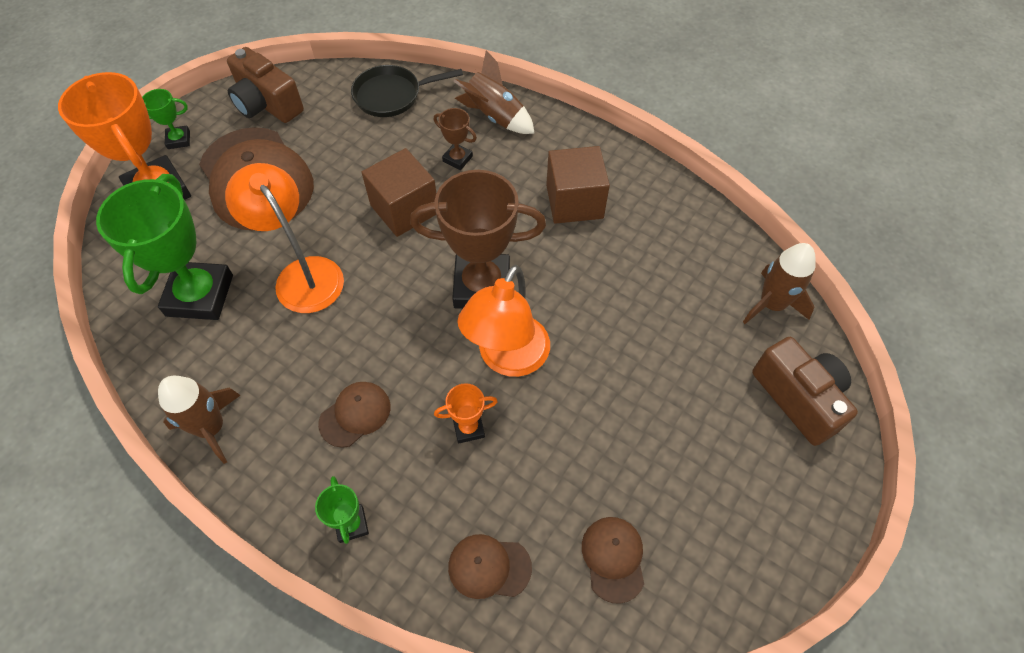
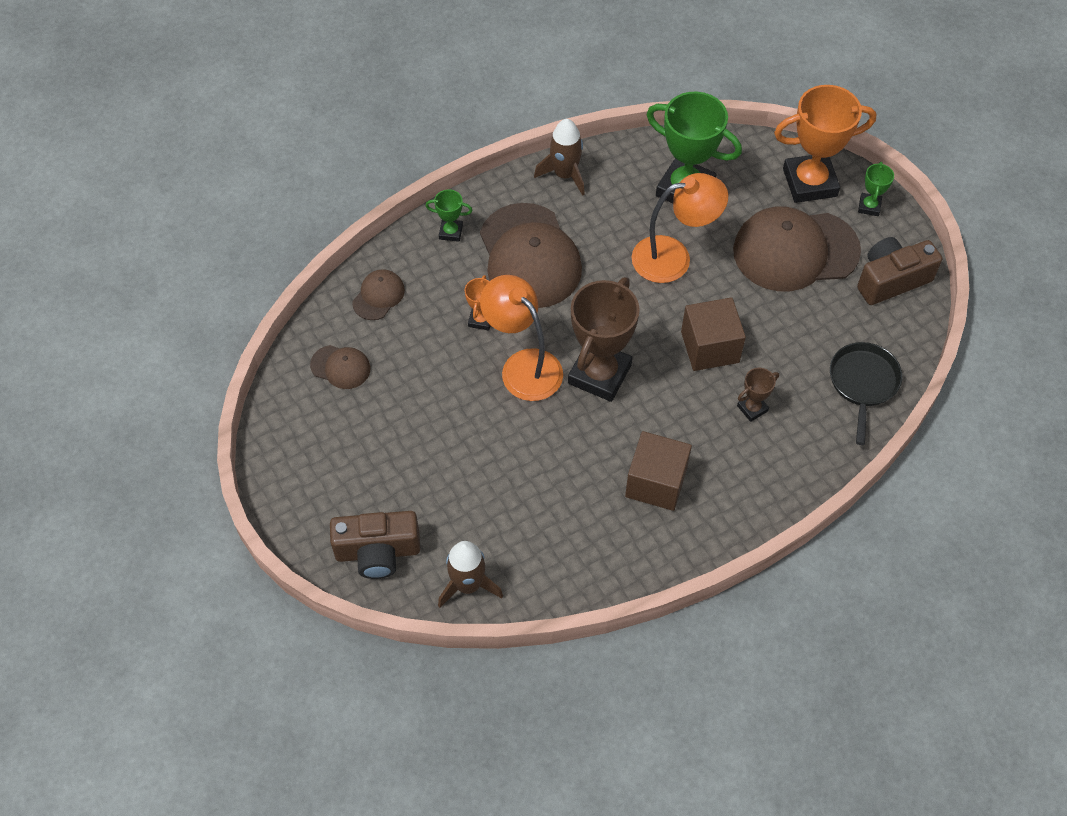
camera: 115 degrees right, 0 degrees up
(355, 414) = (529, 256): brown cap -> brown cap, size x2.17
(494, 117) = (796, 461): brown rocket -> none

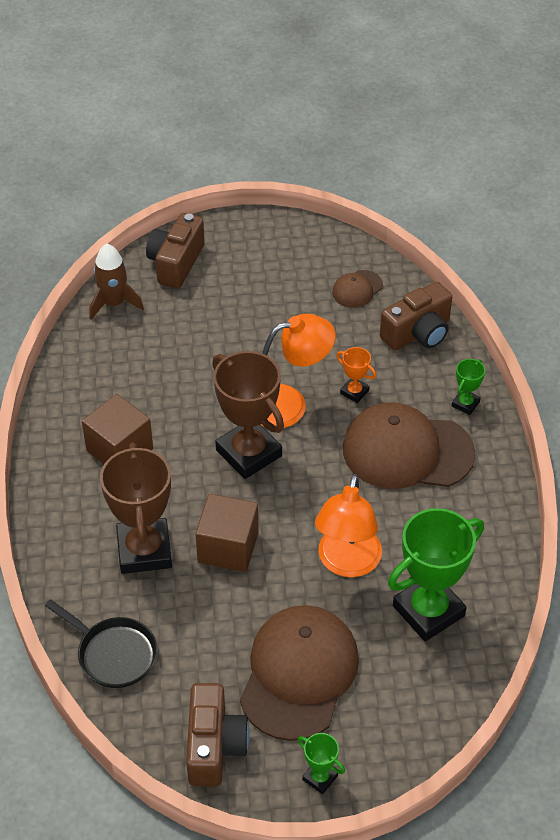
camera: 115 degrees right, 10 degrees down
(378, 296) = (418, 333): brown cap -> brown camera
(564, 174) = (496, 516): brown rocket -> none
(752, 408) = (144, 550): brown trophy -> brown trophy, size x2.19
(809, 182) = (382, 734): orange trophy -> none

